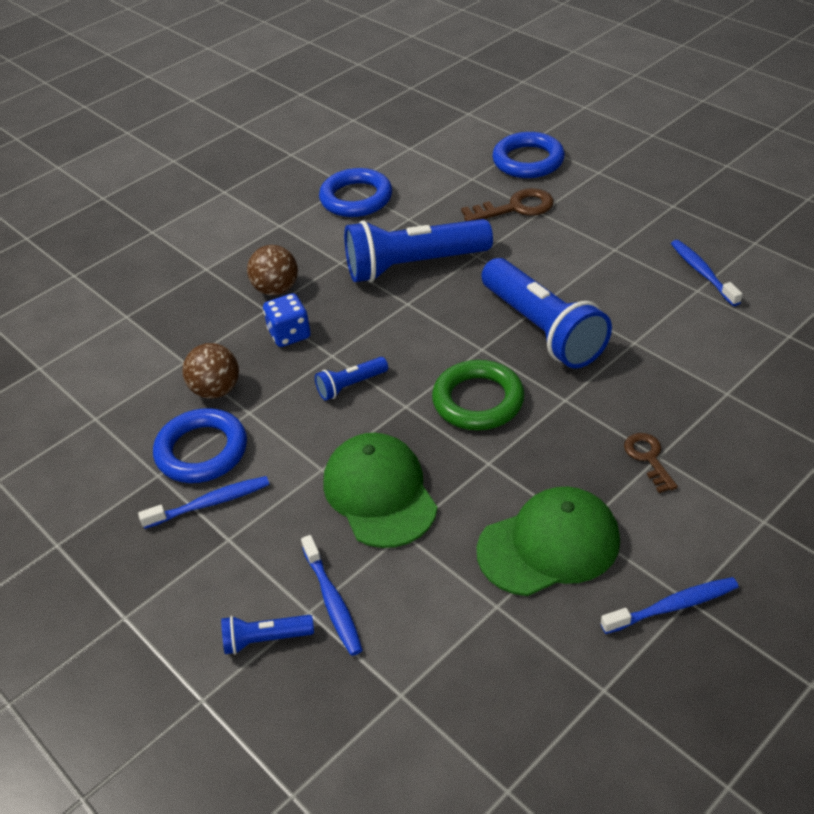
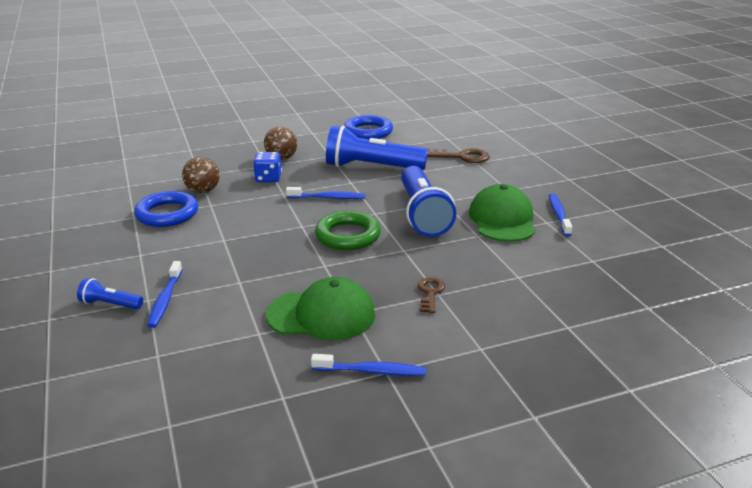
camera: 20 degrees right, 15 degrees down
(210, 503) = (147, 237): blue toothbrush -> blue toothbrush (328, 198)
(350, 385) = (279, 209): blue flashlight -> none
(380, 493) = (245, 260): green cap -> green cap (502, 219)
(528, 161) = (491, 138): blue ring -> none

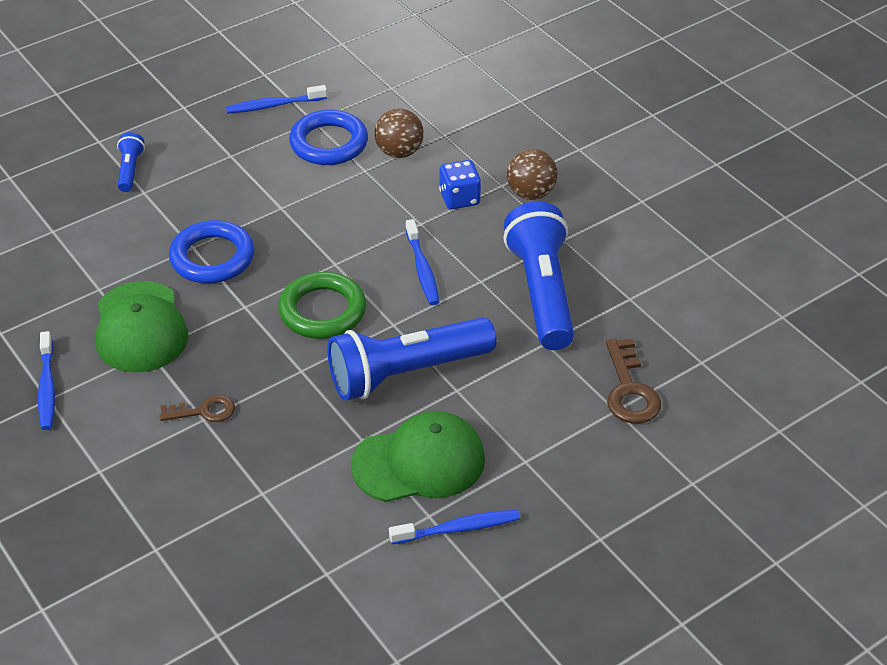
camera: 75 degrees right, 15 degrees up
(165, 299) = (146, 204): blue toothbrush -> blue toothbrush (274, 105)
(368, 132) = (680, 261): blue ring -> blue ring (212, 257)

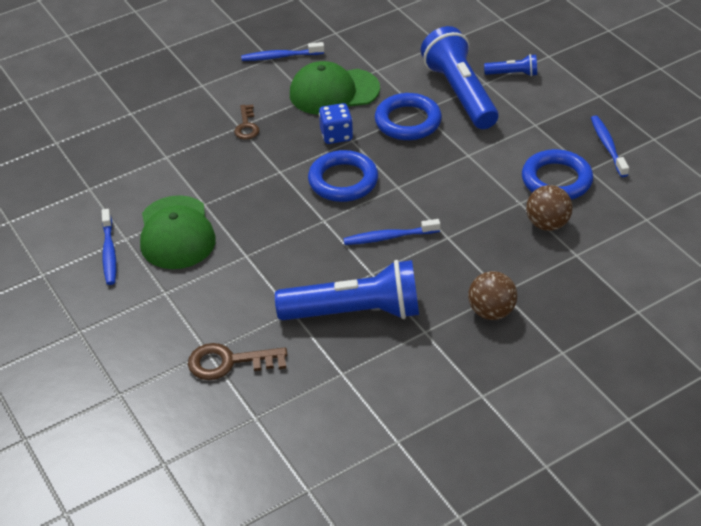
camera: 95 degrees right, 0 degrees up
(322, 311) = (343, 181): green ring -> blue ring
(406, 373) = (269, 227): blue flashlight -> blue flashlight (460, 93)
(459, 198) = (482, 262): blue dice -> blue dice (336, 135)

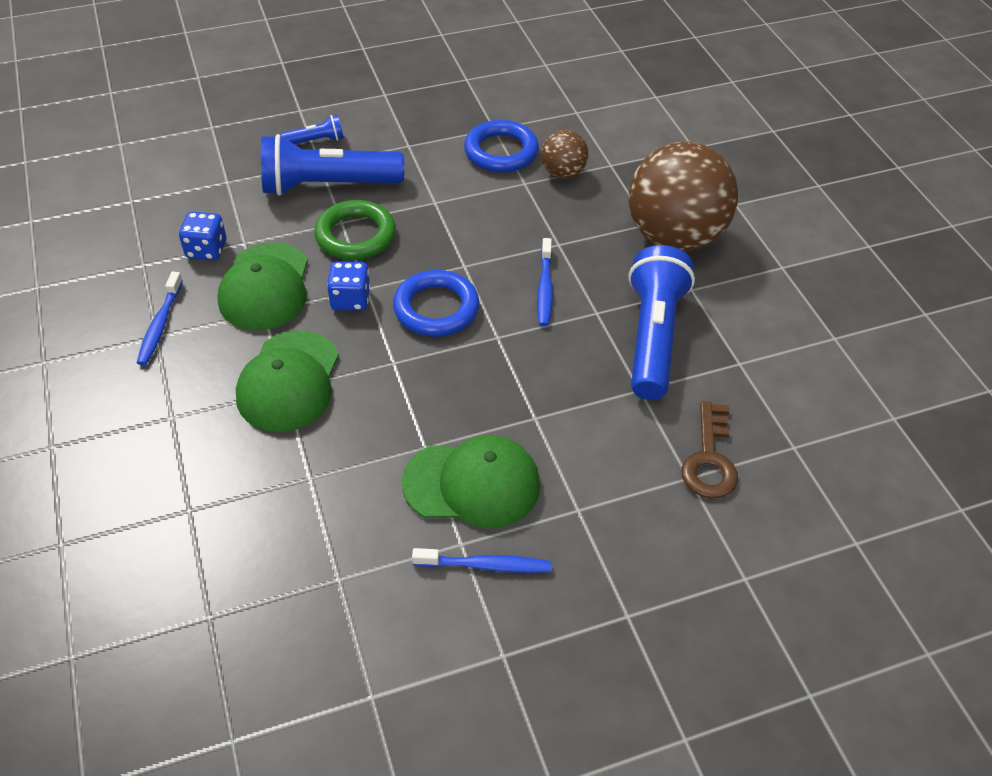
camera: 80 degrees left, 5 degrees up
(246, 126) = (289, 381): brown key -> green cap
(361, 55) = (206, 249): none -> blue dice
(408, 121) = (356, 235): blue ring -> green ring
(491, 311) = (674, 237): brown ball -> brown ball, size x2.11
(512, 74) = (316, 141): blue flashlight -> blue flashlight turned 60 degrees clockwise
(608, 146) = (465, 108): blue toothbrush -> none

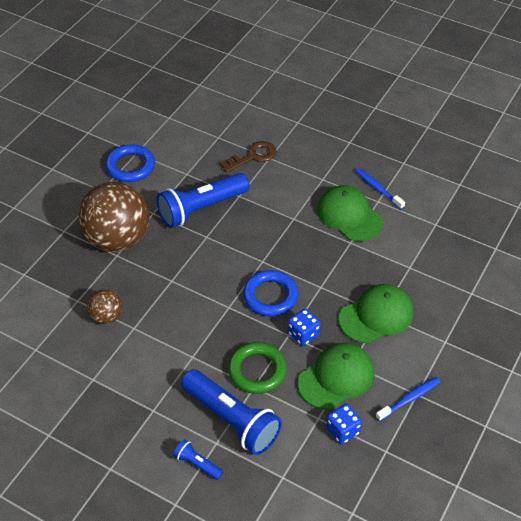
camera: 130 degrees left, 0 degrees up
(501, 152) = (114, 359): blue ring -> blue ring (131, 166)
(544, 288) = (211, 265): blue toothbrush -> none

